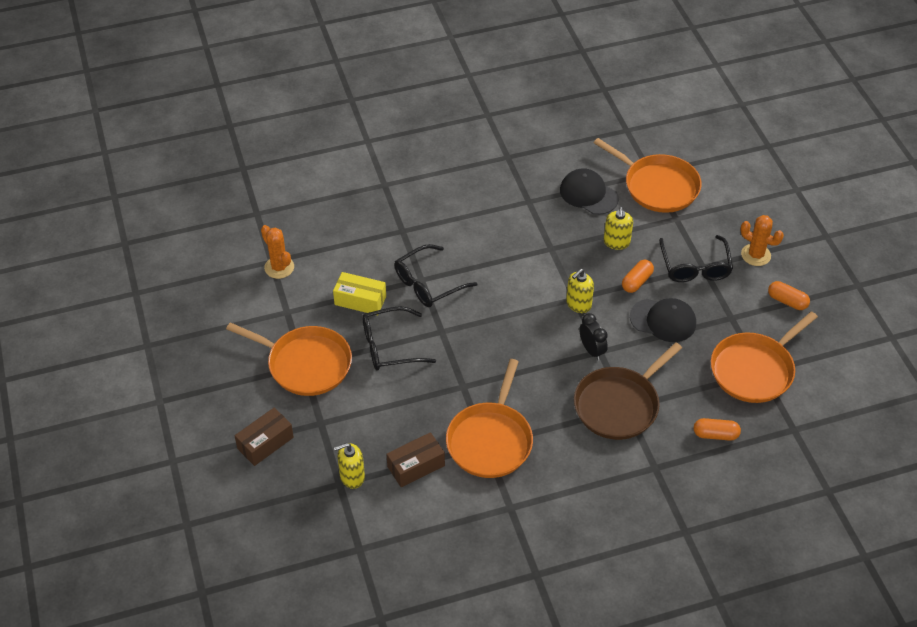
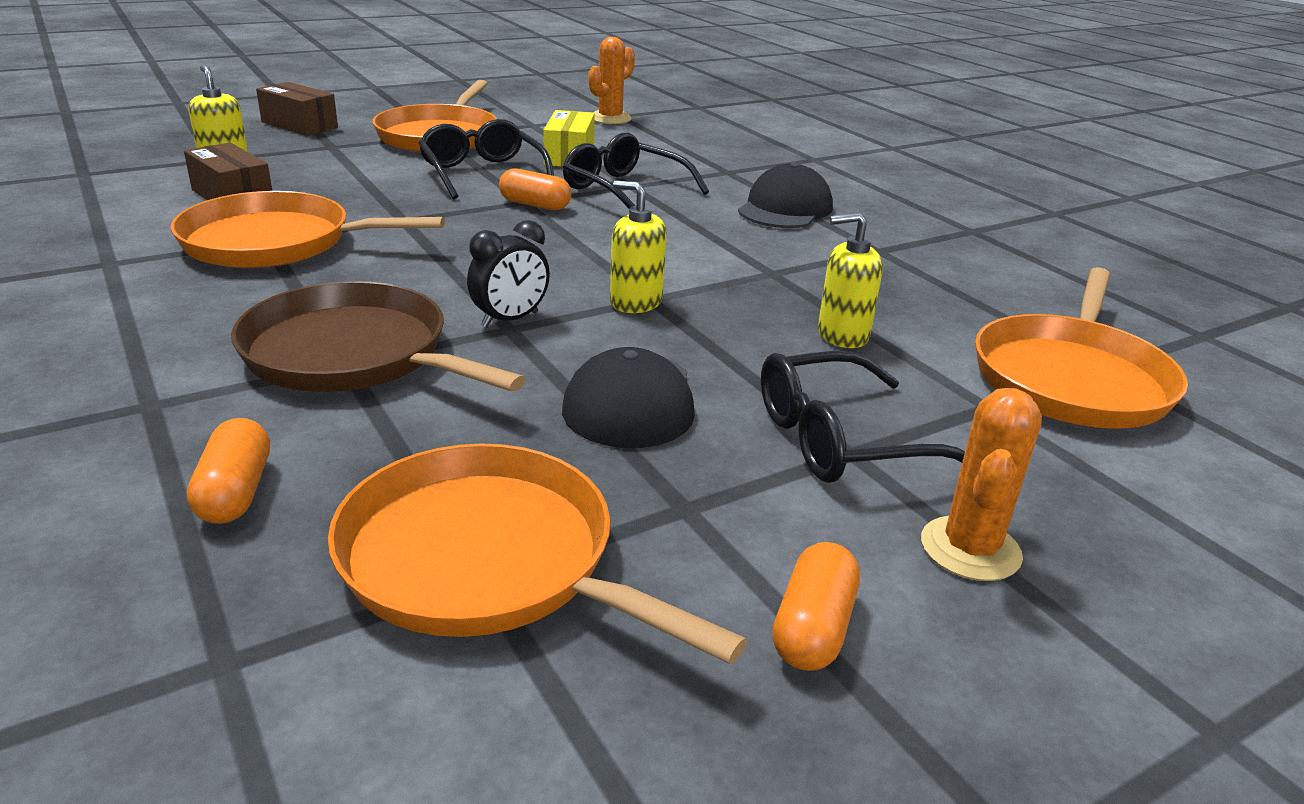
camera: 75 degrees right, 20 degrees down
(588, 194) = (956, 301): black cap -> black cap (785, 209)
(636, 281) = (737, 362): orange capsule -> orange capsule (535, 205)

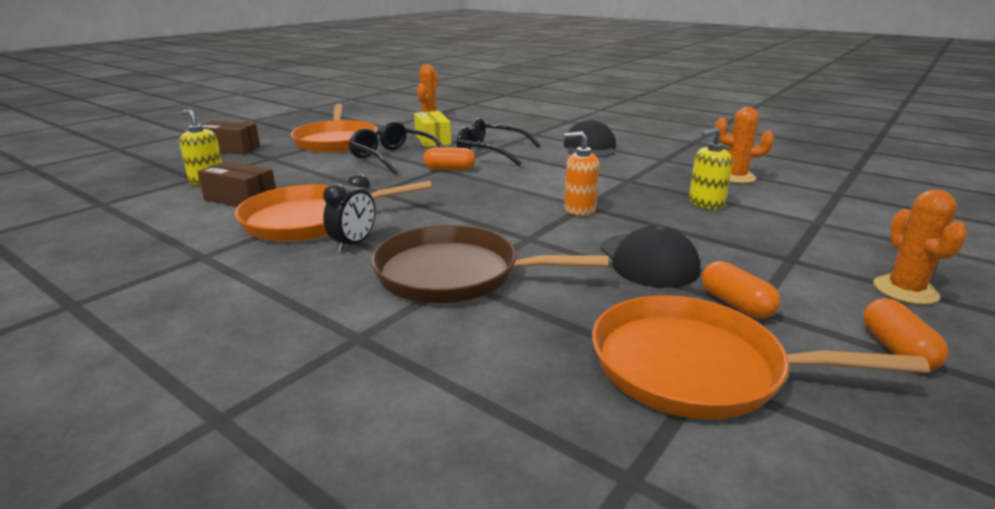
camera: 20 degrees left, 5 degrees down
(235, 492) = (493, 375): orange capsule -> orange capsule (735, 304)
(510, 320) = (522, 233): black clock -> black clock (353, 244)
(635, 302) = (579, 209): yellow soap dispenser -> orange soap dispenser
(839, 440) = (777, 255): black glasses -> none
(957, 303) = (735, 177): none -> orange cactus
(1072, 378) = (833, 201): orange pan -> none

